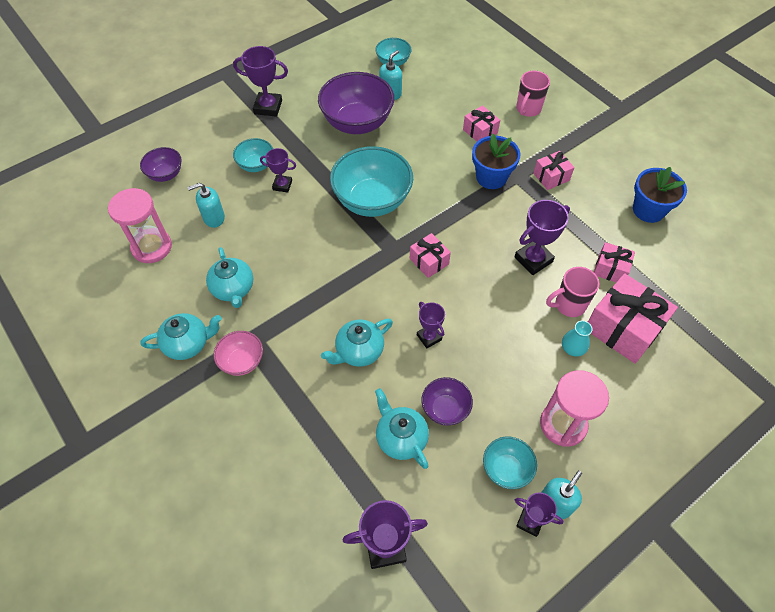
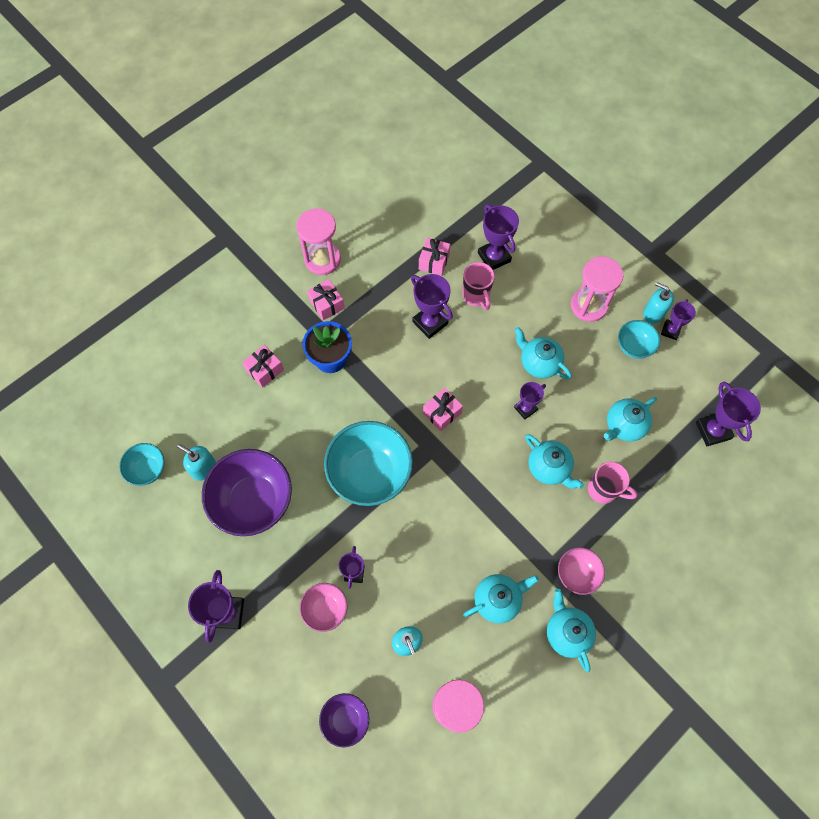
camera: 95 degrees left, 10 degrees up
(256, 165) = (325, 609): turquoise bowl -> pink bowl
(445, 409) = (592, 392): purple bowl -> none
(484, 358) = (539, 363): none -> turquoise teapot
(528, 109) = (230, 323): pink mug -> pink mug (603, 490)
(572, 348) = (519, 295): turquoise vase -> none
(603, 175) = (322, 259): none -> pink hourglass
(623, 328) = (494, 257): pink gift -> purple trophy
(648, 210) = (363, 226): blue flower pot -> none

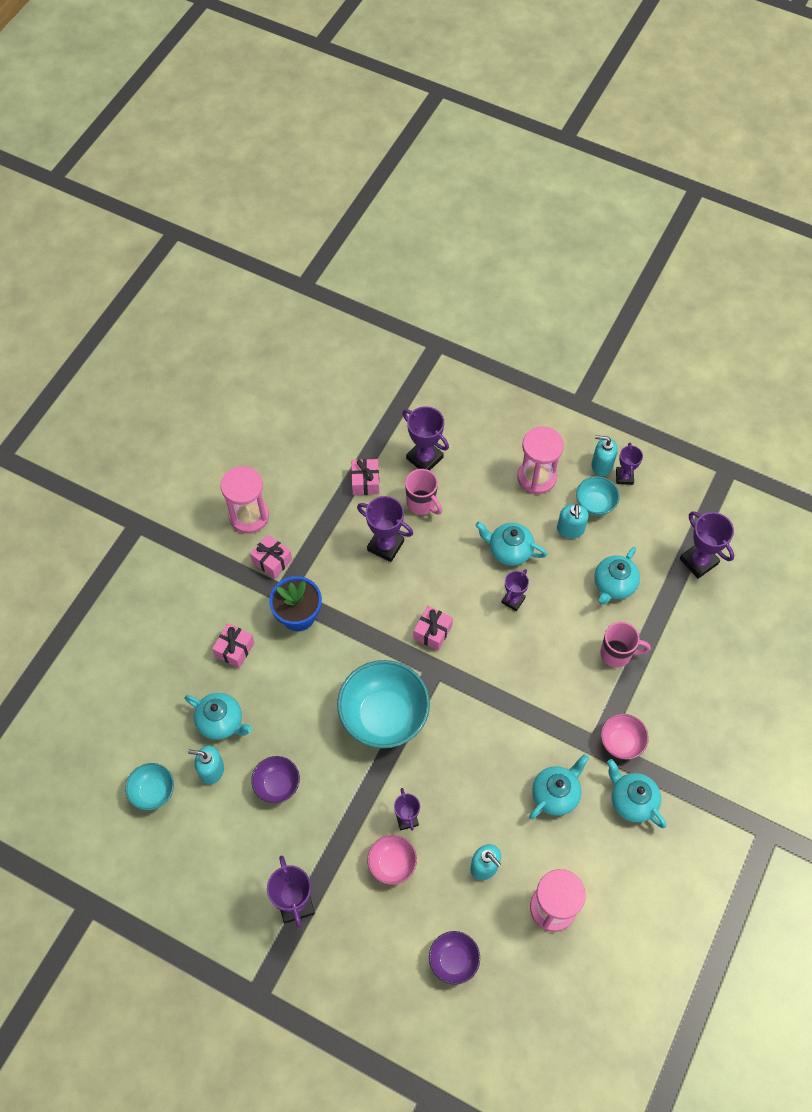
camera: 20 degrees left, 5 degrees down
(254, 501) = (277, 785): purple bowl -> purple bowl, size x0.52
(549, 468) = (557, 650): turquoise teapot -> turquoise teapot (221, 722)
(602, 362) = (570, 529): none -> turquoise soap dispenser

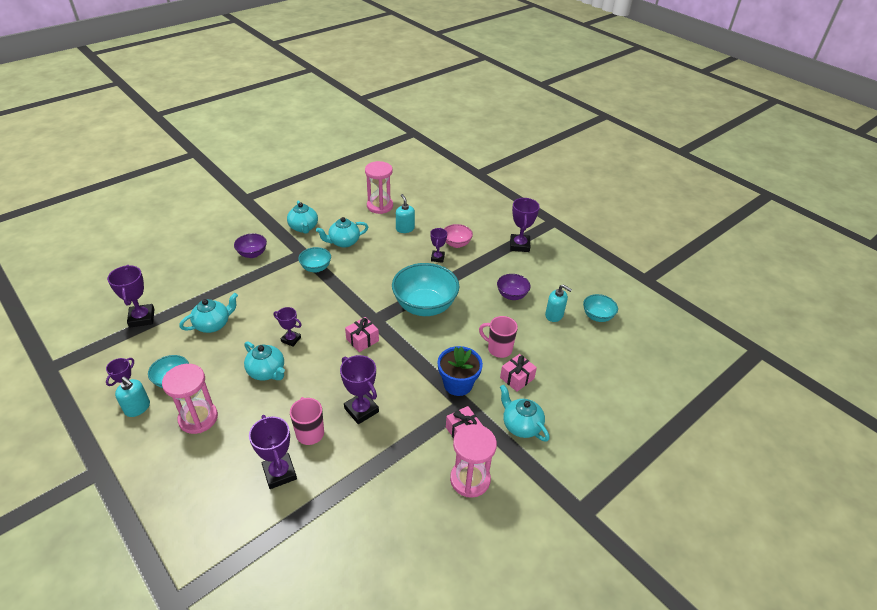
camera: 160 degrees left, 20 degrees down
(221, 722) = (540, 338): turquoise teapot -> turquoise teapot (521, 425)
(365, 482) = (347, 471): pink gift -> none
(453, 960) = (443, 205): purple bowl -> purple bowl (252, 254)
(513, 600) = (291, 339): purple trophy -> purple trophy turned 60 degrees clockwise
(560, 725) = (316, 268): none -> turquoise bowl
(570, 529) = (209, 369): turquoise soap dispenser -> none
(617, 654) = (249, 288): pink mug -> pink mug (498, 349)
(621, 742) = (287, 250): pink bowl -> none

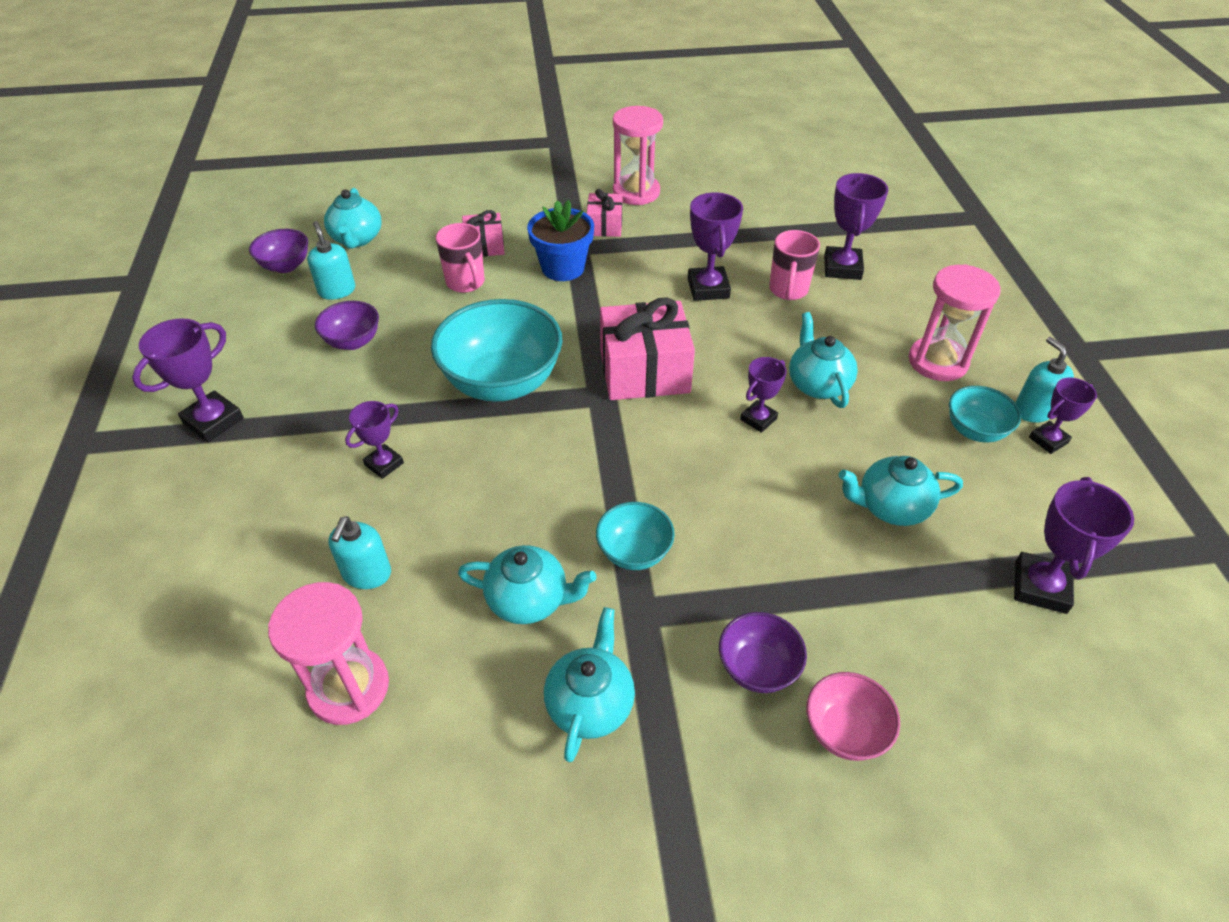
camera: 145 degrees left, 5 degrees up
(291, 339) = (758, 419): purple trophy -> purple trophy turned 75 degrees clockwise
(362, 340) = (644, 371): pink gift -> pink gift, size x1.86
(456, 244) = (314, 479): pink bowl -> pink bowl (844, 731)
(521, 425) = (535, 208): turquoise teapot -> turquoise teapot (357, 239)
(597, 316) = (286, 266): turquoise bowl -> purple bowl

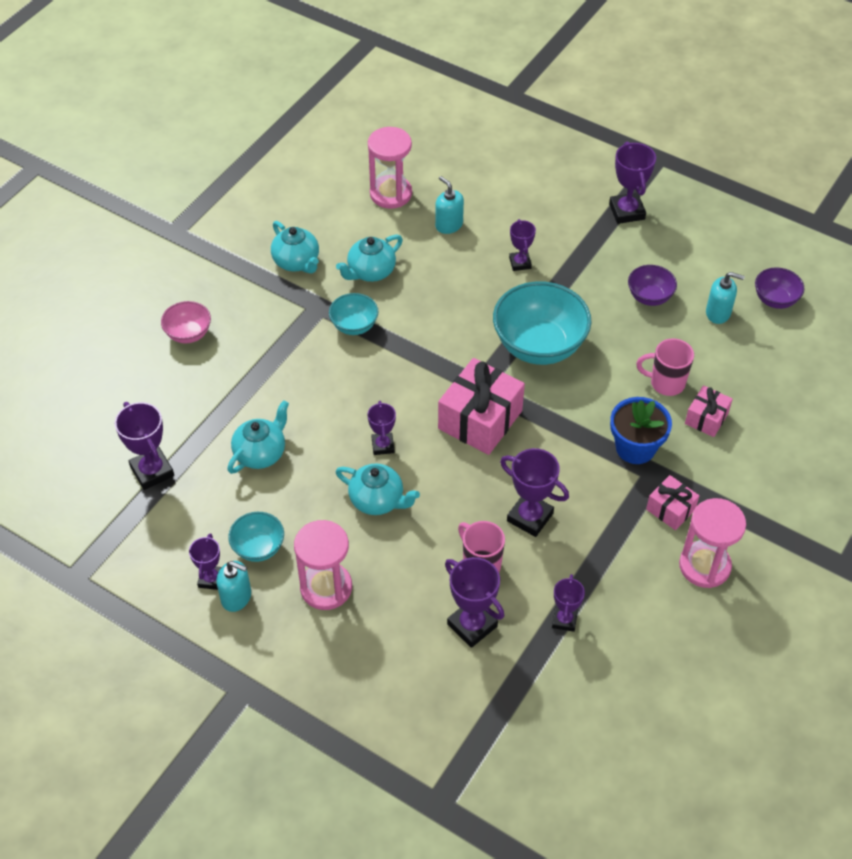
camera: 130 degrees right, 5 degrees up
(357, 239) = (781, 351): turquoise teapot -> none
(757, 668) = (247, 327): purple bowl -> none
(771, 230) = (564, 620): none -> purple trophy

